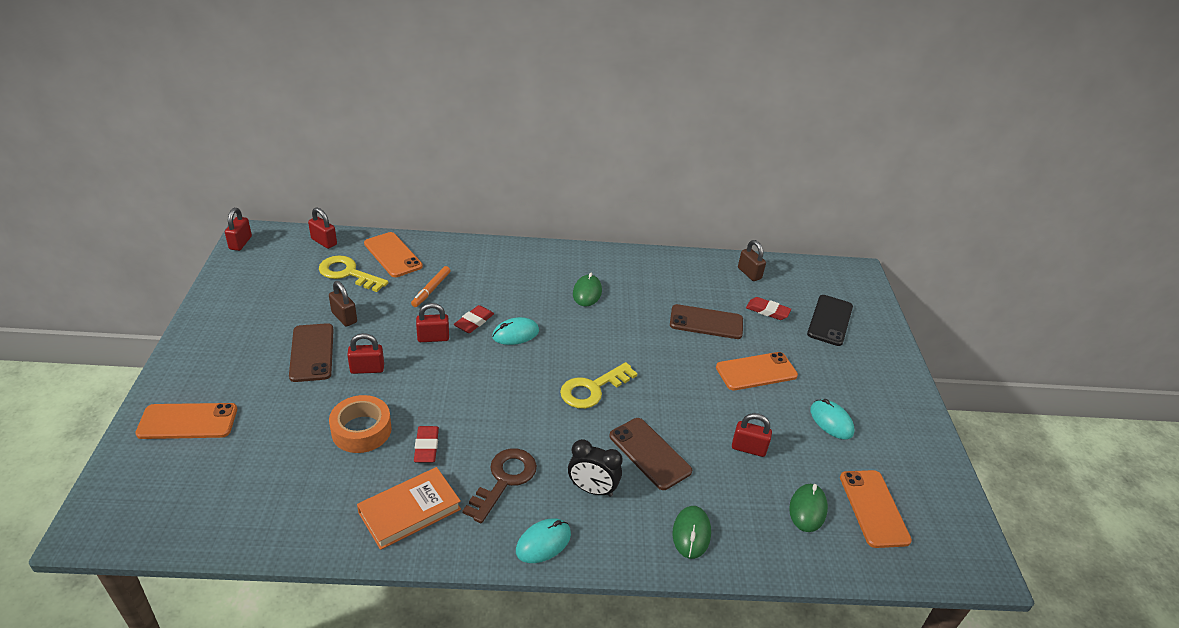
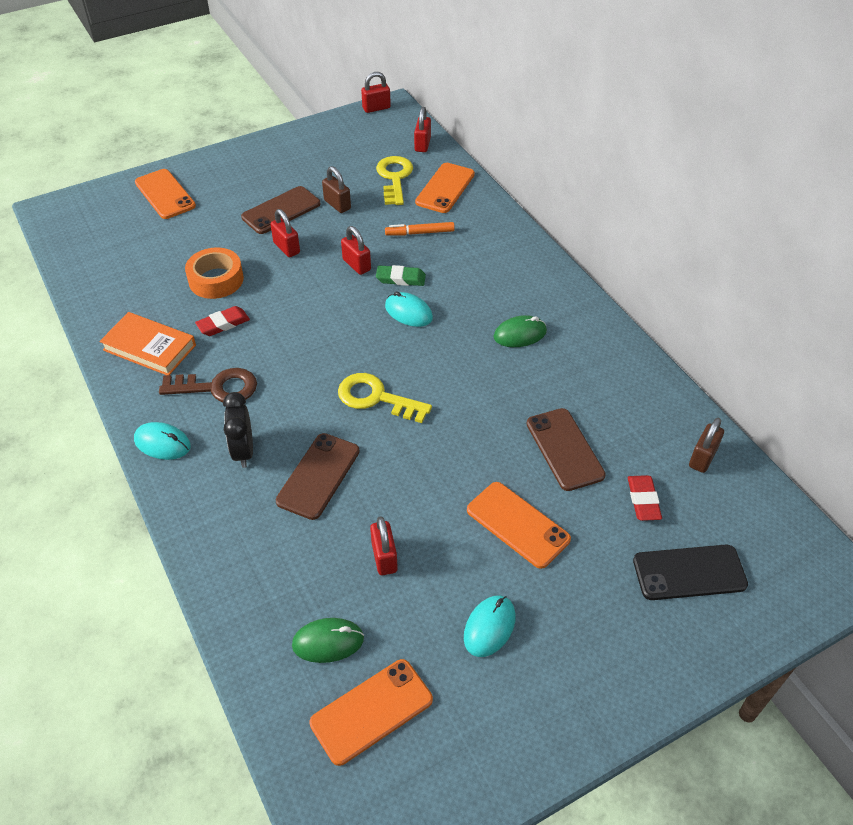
camera: 65 degrees right, 10 degrees up
(344, 317) = (337, 205): brown padlock -> brown padlock turned 60 degrees counterclockwise
(474, 322) = (400, 279): red eraser -> green eraser
(691, 533) = (233, 547): green mouse -> none

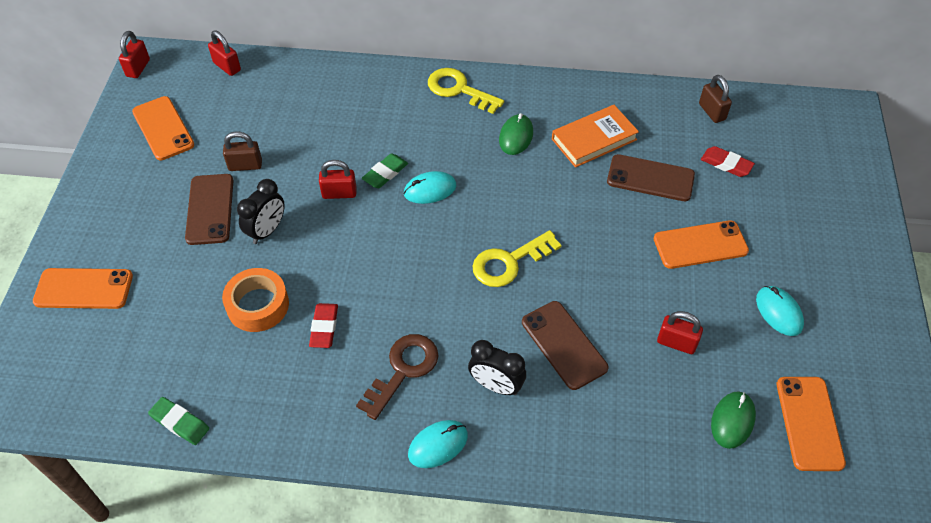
camera: 55 degrees left, 5 degrees up
(90, 297) = (180, 423): none -> green eraser
(149, 347) = (302, 401): orange book -> orange book (594, 139)
(286, 248) = (267, 231): red padlock -> black clock
(394, 178) = (251, 108): yellow key -> yellow key (458, 90)
(420, 233) = (341, 131): orange marker -> none
(445, 188) = (301, 84): orange phone -> orange phone (163, 128)
(689, 572) = (800, 178): black phone -> none

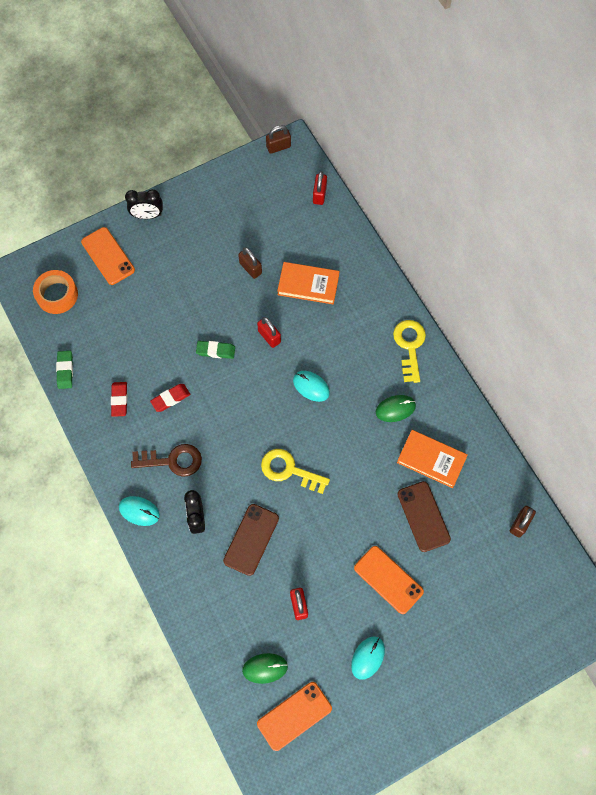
camera: 55 degrees right, 15 degrees up
(138, 68) = (278, 147): red padlock -> brown padlock
(163, 128) = (243, 201): orange phone -> none
(210, 209) = (205, 275): brown phone -> none
(258, 305) = (160, 352): orange tape -> orange tape (57, 295)
(267, 231) = (213, 318): black clock -> black clock (147, 215)
(315, 129) = (308, 285): none -> orange book
(385, 173) = (304, 351): green eraser -> green eraser (215, 351)
(726, 164) = (475, 560): red eraser -> red eraser (119, 400)

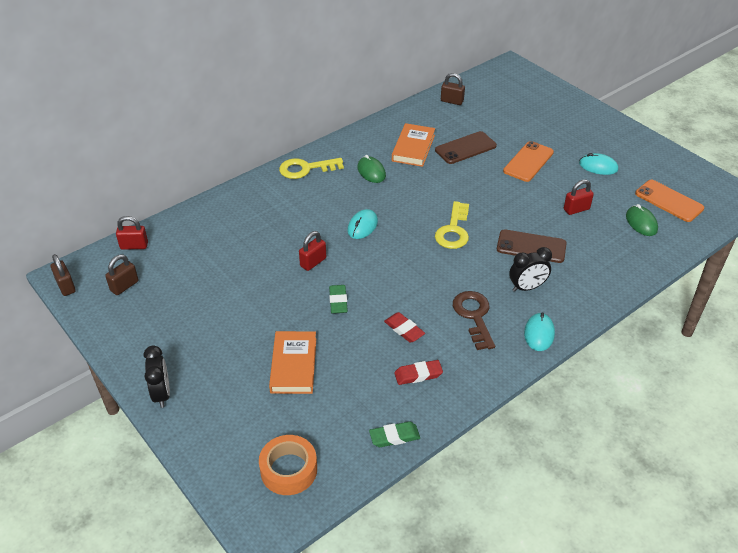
camera: 100 degrees left, 25 degrees down
(108, 256) = (225, 424): orange phone -> none
(250, 268) = (231, 288): brown padlock -> brown padlock (124, 286)
(308, 285) = (248, 241): orange book -> orange book (293, 365)

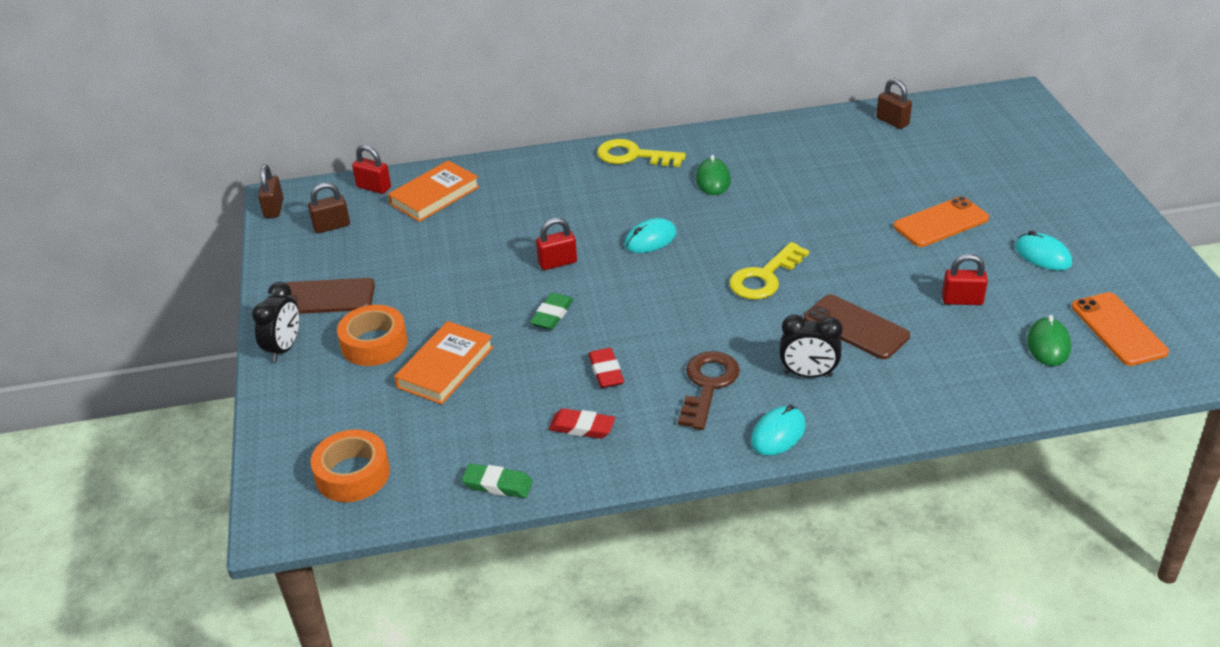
camera: 30 degrees right, 5 degrees down
(228, 366) = (374, 343): none -> orange tape
(413, 148) = (791, 166): orange book -> orange book (434, 195)
(465, 148) = (863, 183): brown phone -> brown phone (325, 297)

